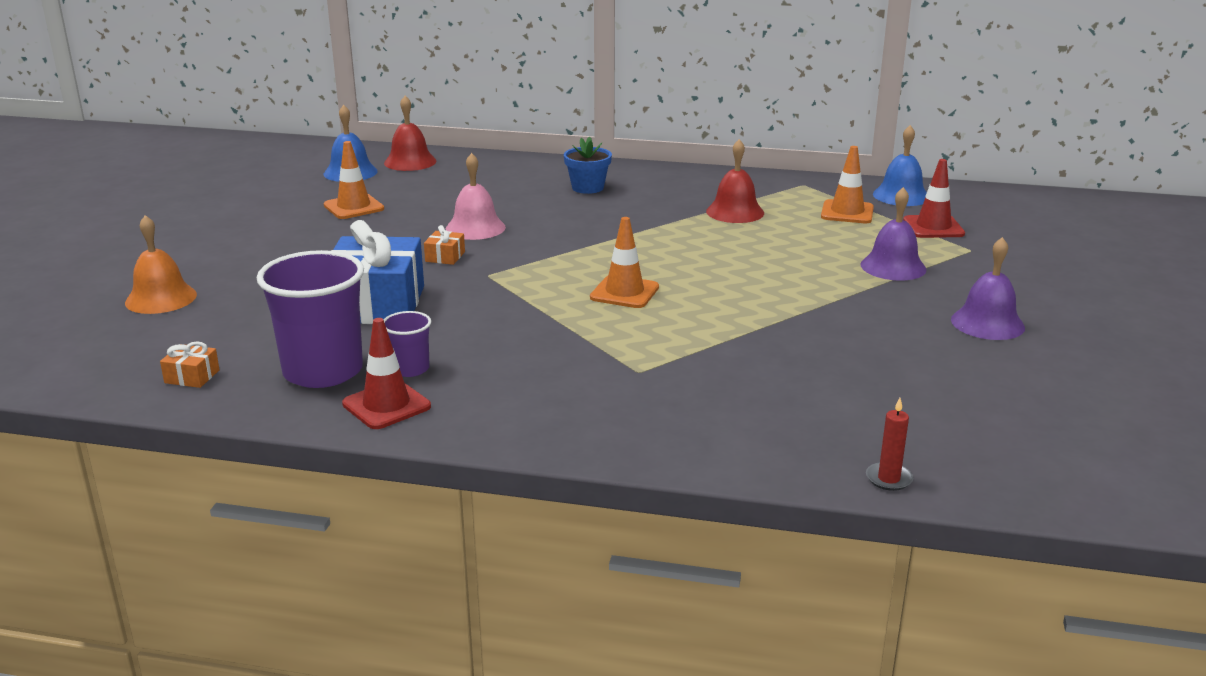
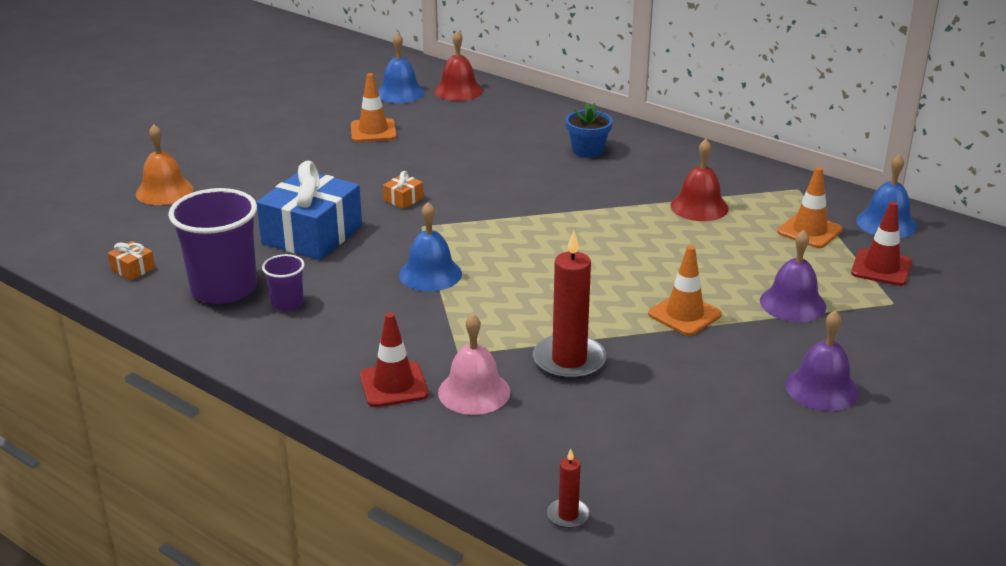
camera: 25 degrees right, 5 degrees up
(386, 405) = (243, 332): red traffic cone -> red traffic cone (393, 385)
(475, 228) = (453, 174): pink bell -> pink bell (474, 392)
(538, 312) = (430, 274): none -> blue bell
(624, 292) = (518, 271): orange traffic cone -> orange traffic cone (684, 314)
(750, 353) = (569, 360): none -> red candle

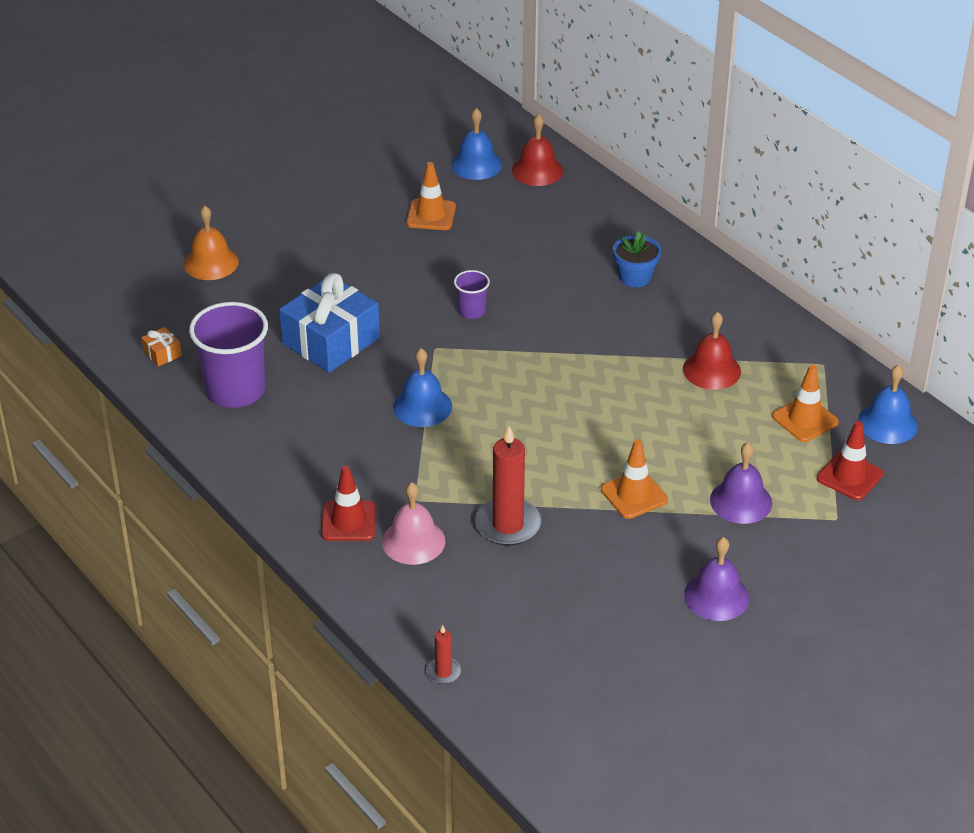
camera: 15 degrees right, 10 degrees up
(287, 303) = (285, 417): purple cup -> purple cup (471, 311)
(403, 199) = (429, 311): orange gift -> none

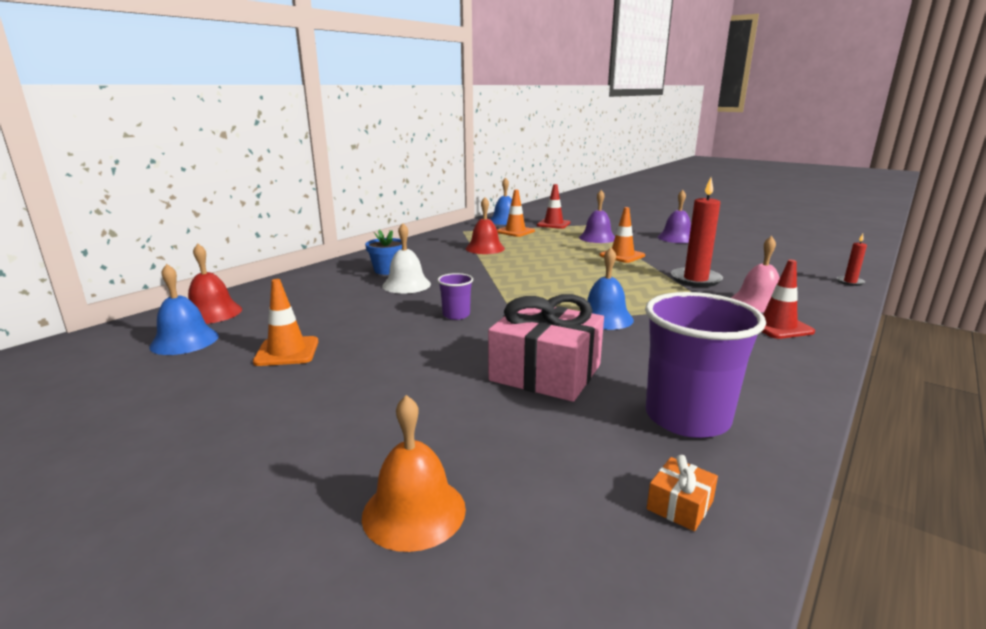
camera: 105 degrees left, 20 degrees down
(331, 341) = (545, 372): blue gift -> pink gift
(575, 287) = (406, 285): none -> white bell

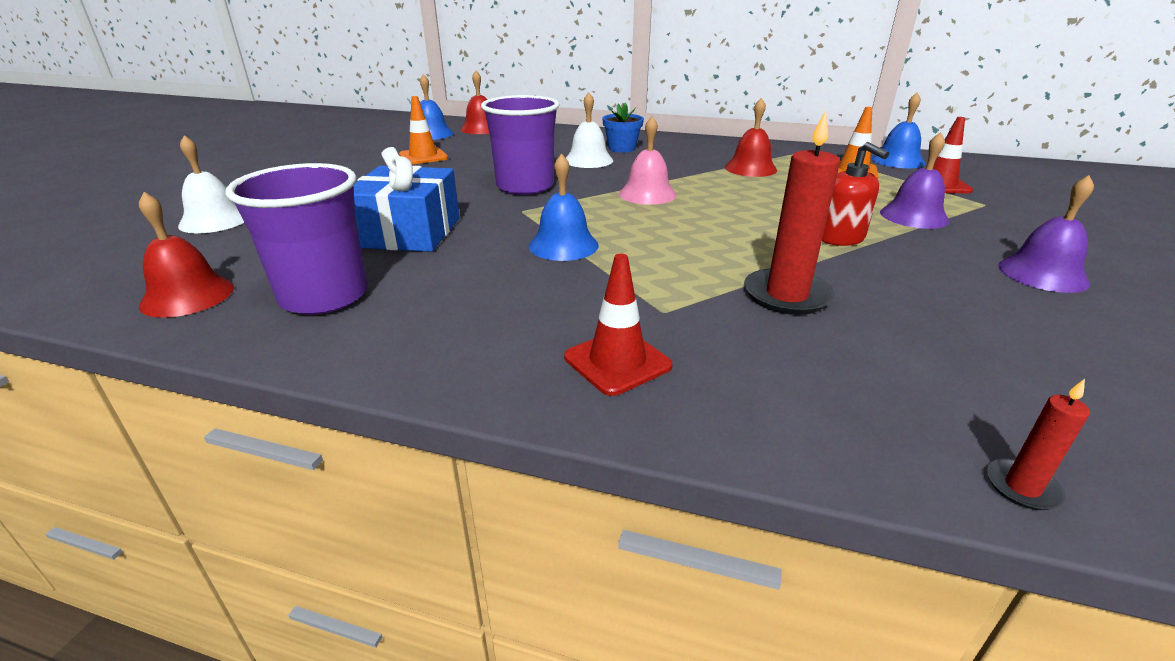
camera: 70 degrees right, 10 degrees up
(414, 511) = (215, 220): orange bell -> white bell
(456, 315) = (525, 186): purple cup -> purple cup, size x2.07
(545, 372) = (409, 232): pink gift -> blue gift
(622, 256) = (840, 238): orange traffic cone -> red soap dispenser
(680, 505) = (187, 296): orange gift -> red bell
(758, 302) = (721, 349): pink bell -> pink bell (647, 194)

